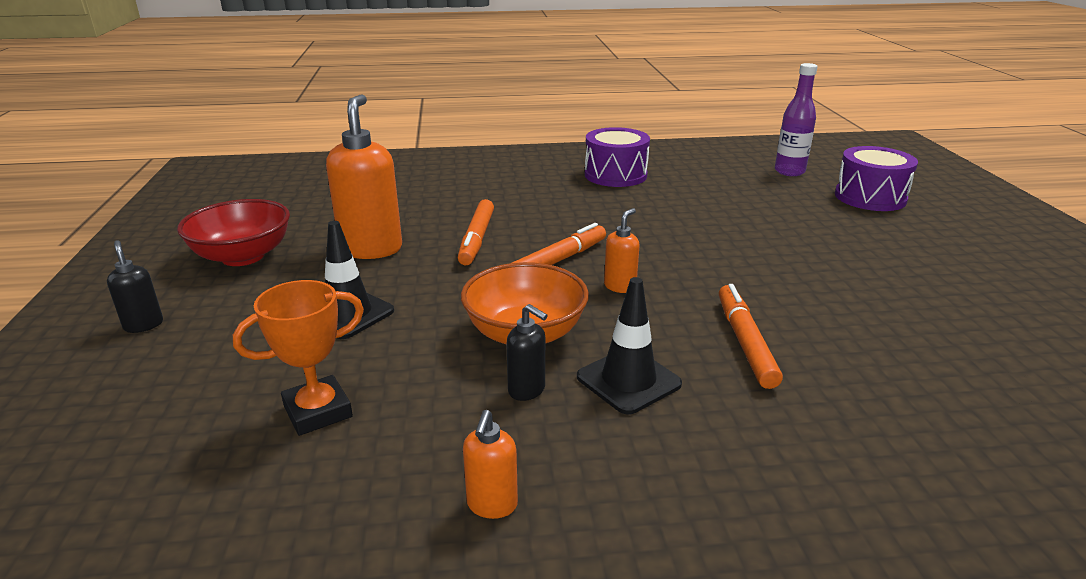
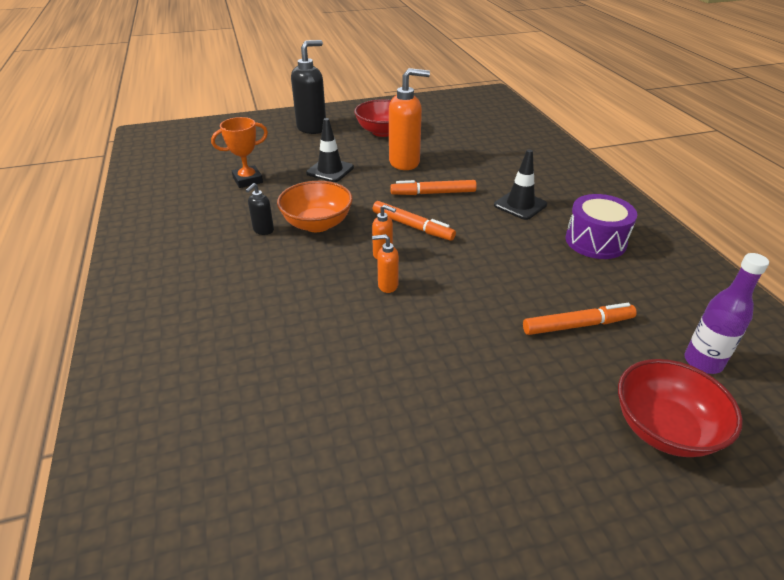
camera: 80 degrees right, 10 degrees up
(143, 325) = (312, 128): black soap dispenser -> black soap dispenser, size x2.04
(318, 411) = (248, 180): orange trophy -> orange trophy turned 75 degrees counterclockwise
(492, 505) = (181, 230): orange soap dispenser -> orange soap dispenser (387, 285)
(628, 380) = (272, 262): black traffic cone -> black traffic cone (520, 205)
(745, 342) = (318, 309): orange marker -> orange marker (577, 325)
(870, 197) = (664, 429): purple drum -> red bowl

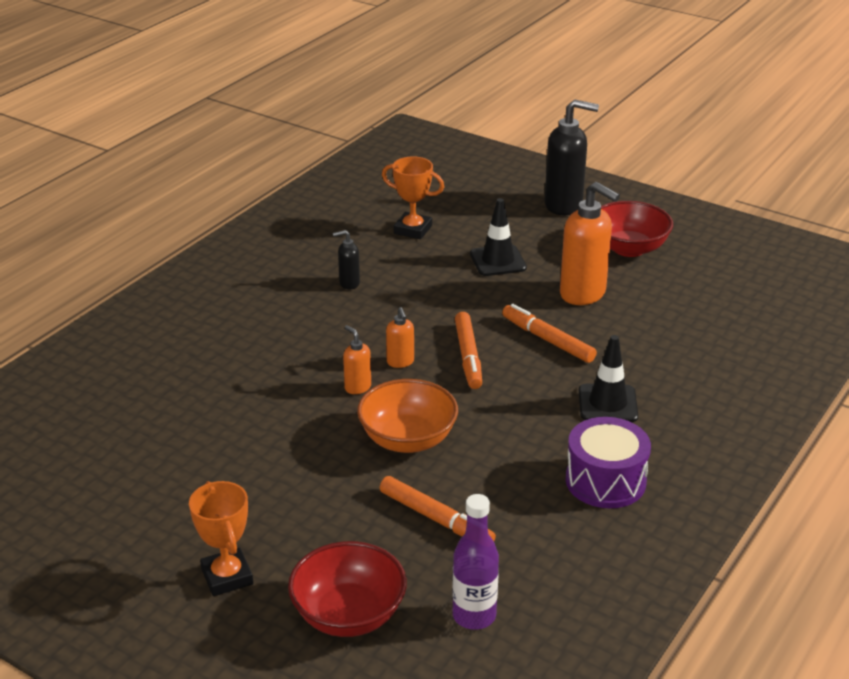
camera: 50 degrees right, 5 degrees down
(317, 224) = (397, 304): orange bowl -> orange bowl (408, 439)
(562, 484) = (227, 576): none -> orange trophy

